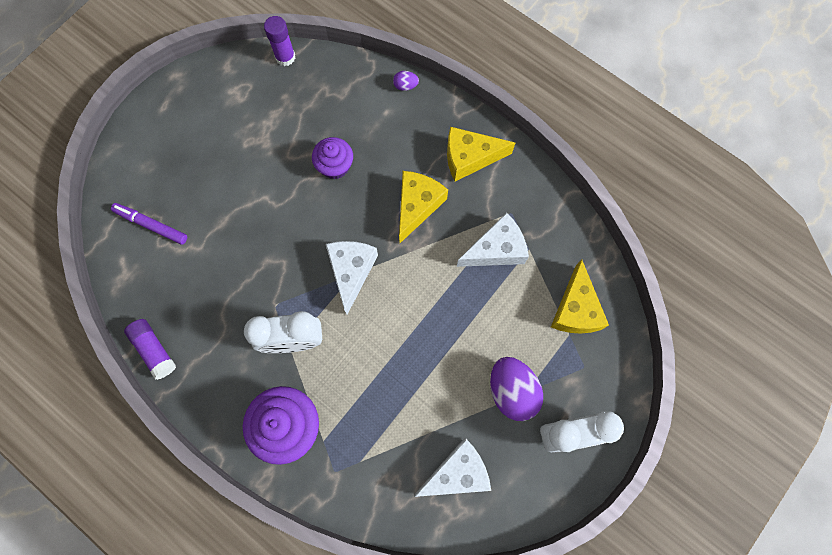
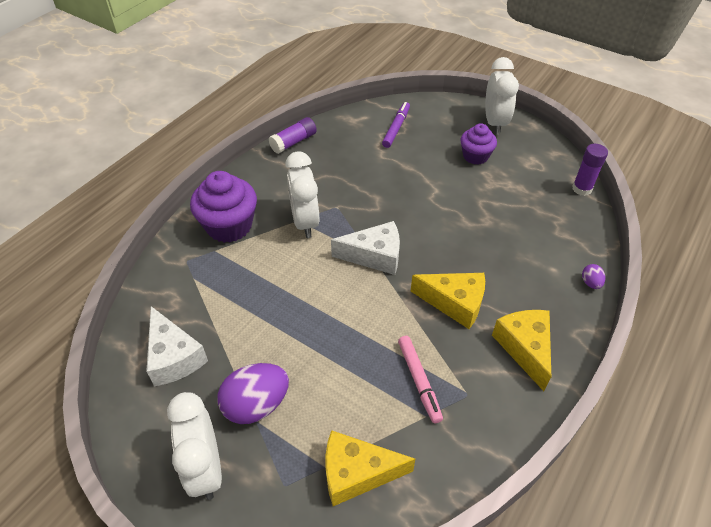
camera: 85 degrees right, 25 degrees down
(164, 115) = (494, 123): none -> white clock
(335, 166) = (480, 234): purple cupcake -> purple cupcake (475, 156)
(496, 249) = (419, 381): white cheese -> pink marker

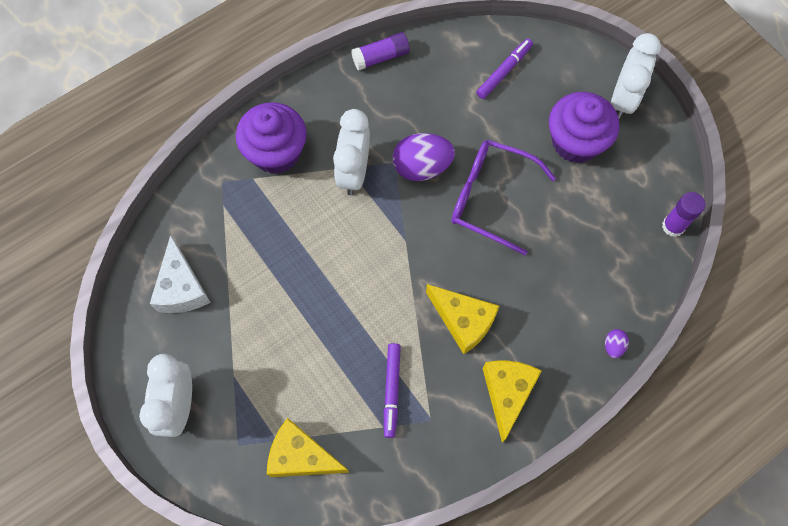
camera: 20 degrees right, 20 degrees up
(256, 405) = (239, 362): purple egg -> purple egg (422, 167)
(374, 256) = (408, 238): white cheese -> none
(419, 381) = (392, 391): pink marker -> purple marker
(430, 209) = (491, 198): none -> purple glasses
(475, 156) = (575, 142): purple cupcake -> purple cupcake, size x1.61

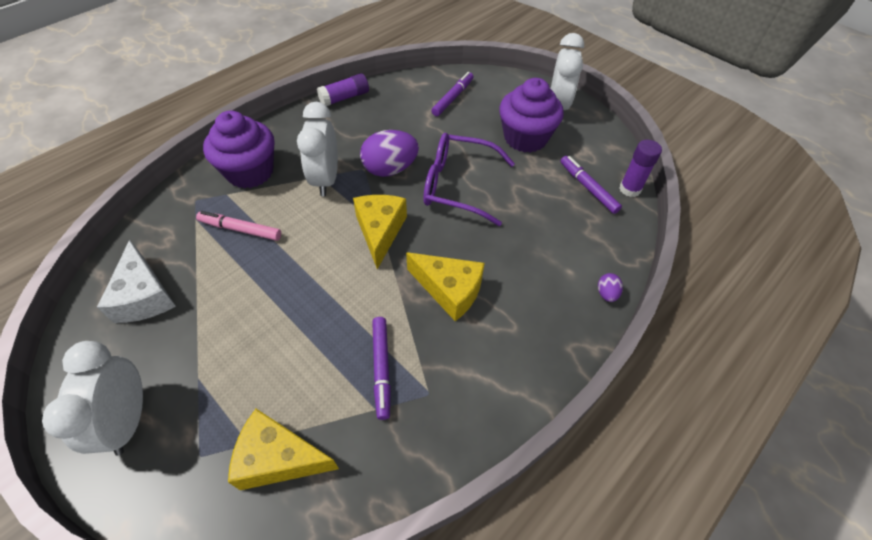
camera: 10 degrees left, 15 degrees down
(267, 224) = (240, 229): none -> pink marker
(507, 393) = (509, 353): yellow cheese -> yellow cheese (380, 231)
(628, 219) = (588, 188): none -> purple marker

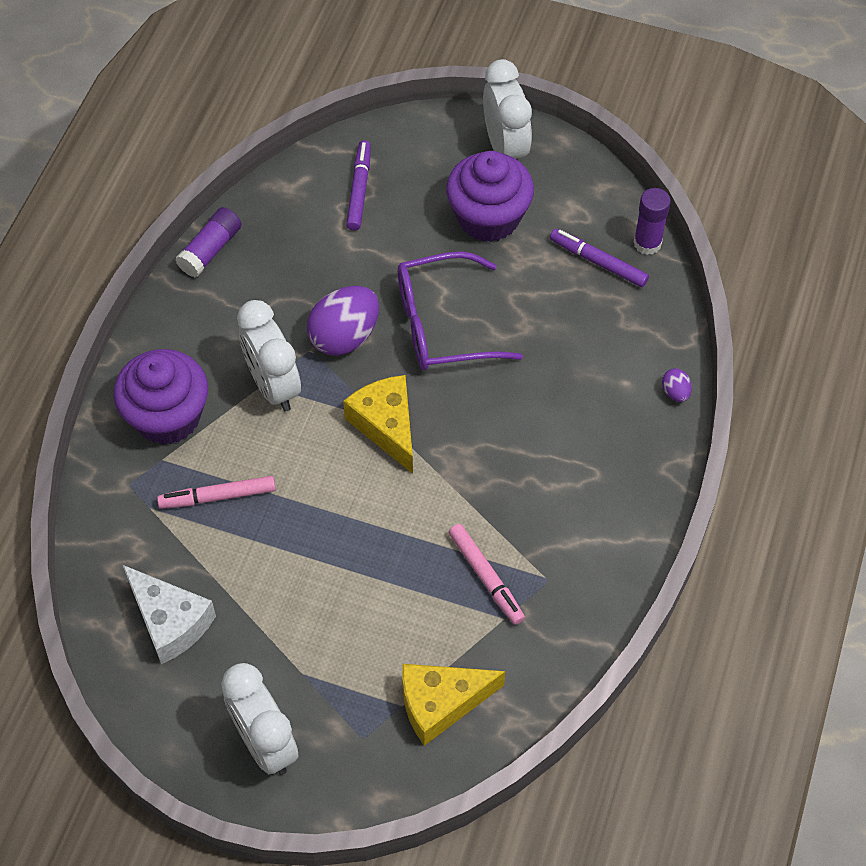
camera: 25 degrees left, 5 degrees up
(381, 368) = (486, 577): purple marker -> pink marker
(449, 290) = (507, 462): yellow cheese -> none

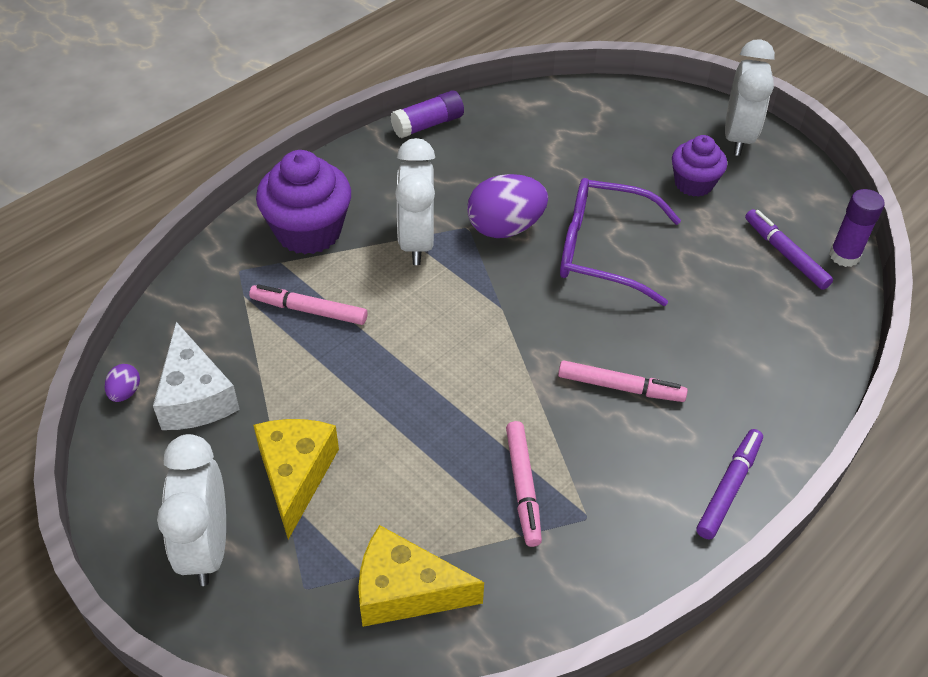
camera: 25 degrees right, 10 degrees down
(359, 190) = (584, 125): purple marker -> purple marker (728, 487)
(386, 426) = (501, 313): yellow cheese -> yellow cheese (295, 475)
(488, 217) = (693, 183): purple cupcake -> purple cupcake, size x0.62
(520, 453) = (620, 387): none -> pink marker
(675, 392) = (815, 395): purple egg -> purple egg (125, 392)

